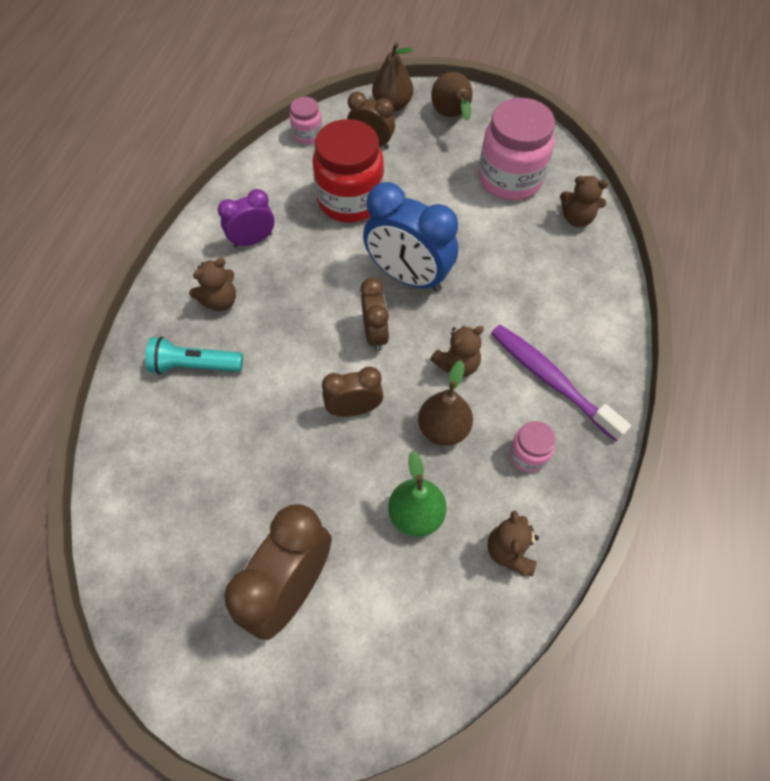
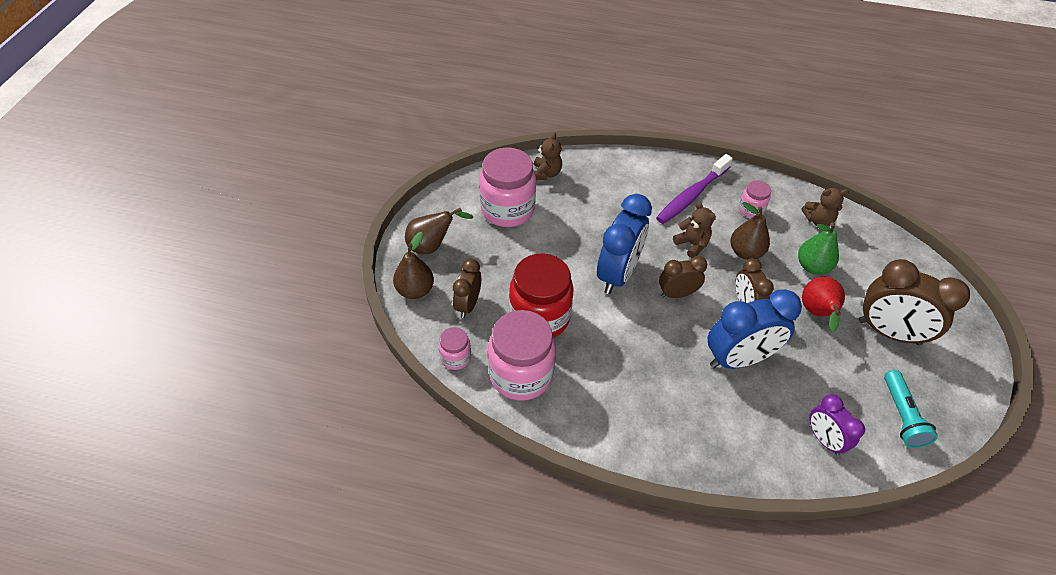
camera: 95 degrees left, 10 degrees down
(195, 365) = (737, 419): turquoise flashlight -> turquoise flashlight (901, 416)
(220, 301) = (668, 409): brown teddy bear -> none
(252, 240) = (595, 391): purple clock -> purple clock (824, 439)
(273, 383) = (738, 359): none -> blue clock
(281, 182) = (521, 374): none -> pink jar
(331, 496) = (817, 313): none -> red pear

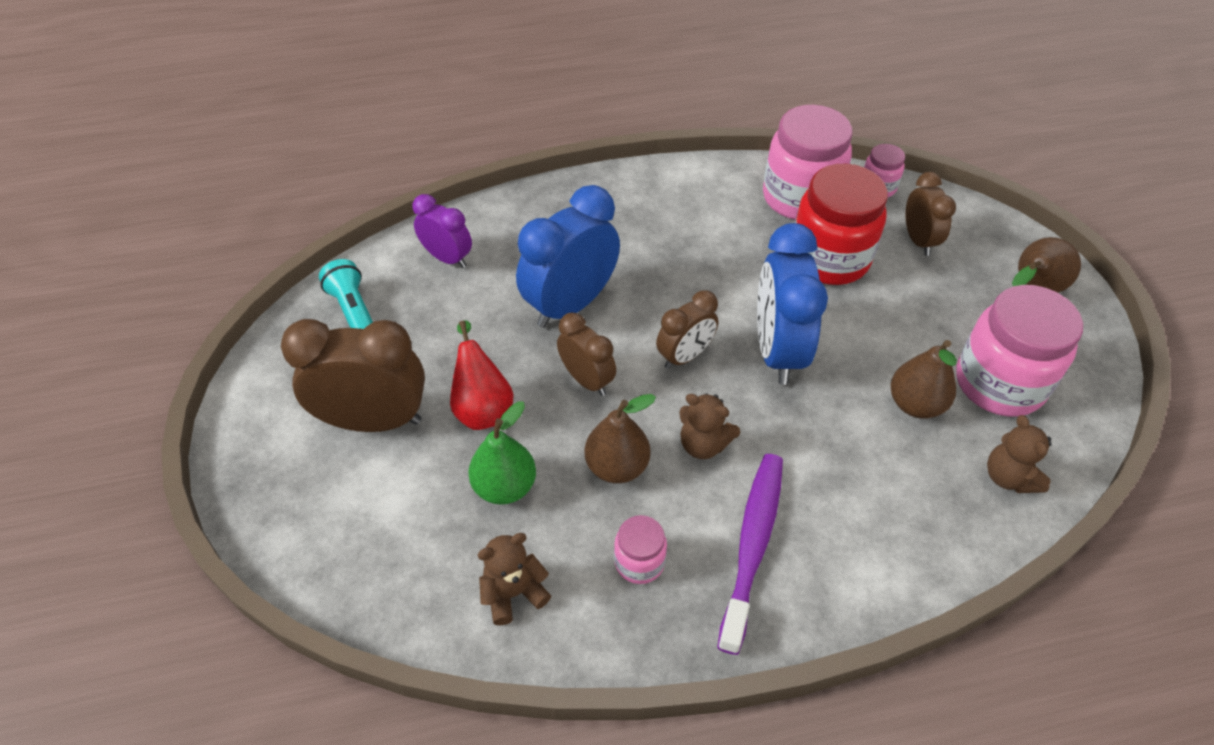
camera: 155 degrees right, 0 degrees up
(415, 290) = (990, 232): brown pear -> brown pear (915, 404)

